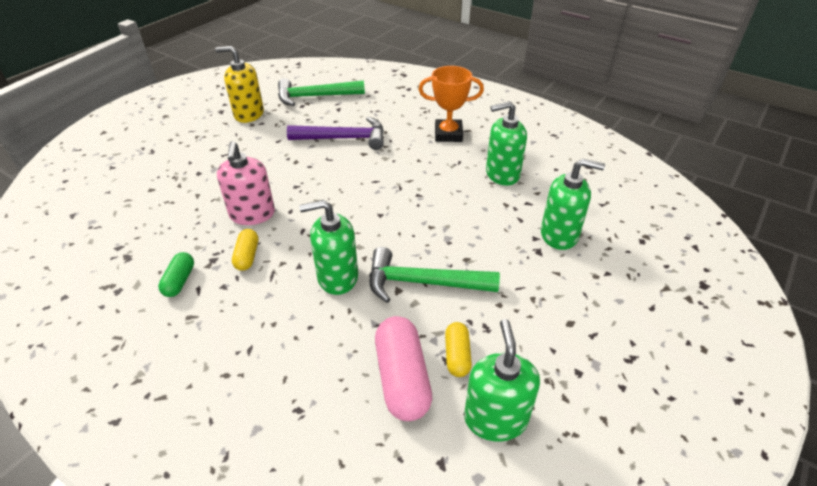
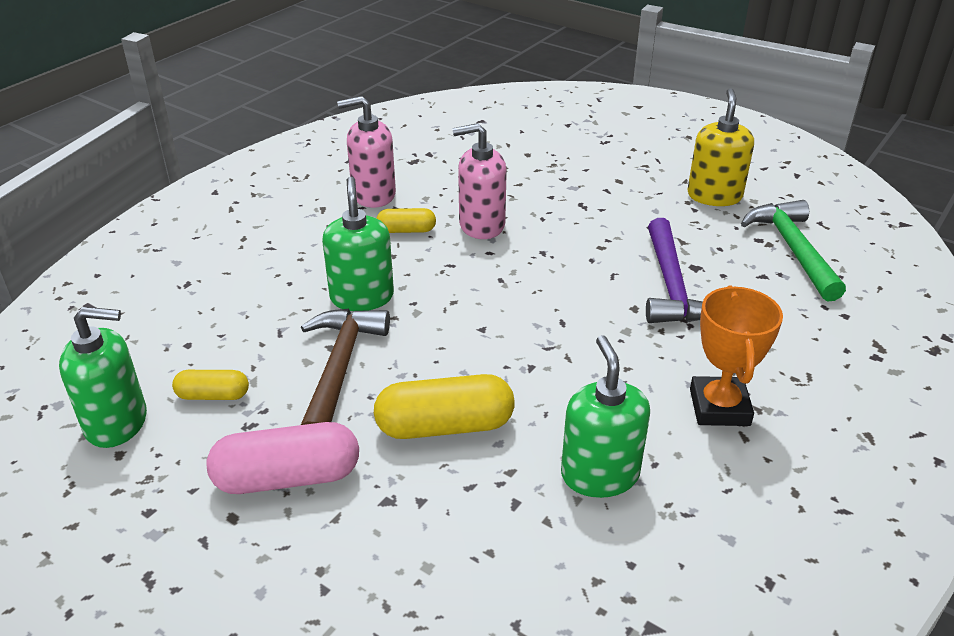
camera: 90 degrees right, 5 degrees down
(179, 281) = (373, 195): green capsule -> pink soap dispenser
(402, 378) = (197, 351): pink capsule -> pink capsule (287, 477)
(422, 282) = (340, 368): green hammer -> brown hammer
(474, 229) = (445, 426): none -> yellow capsule
(559, 235) = (425, 535): green soap dispenser -> none

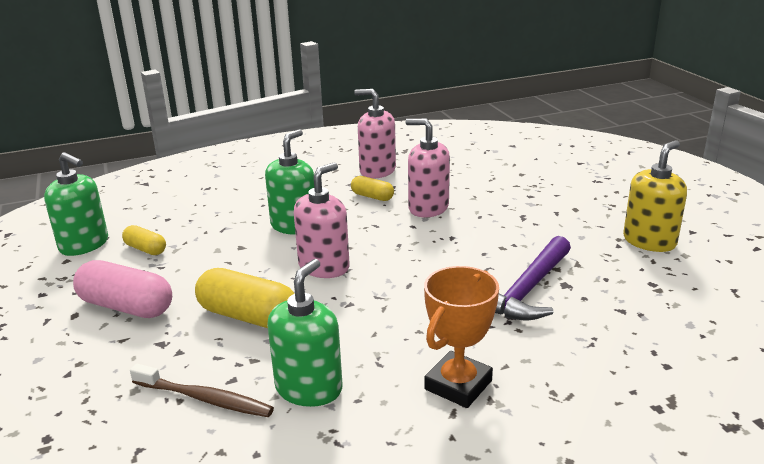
camera: 35 degrees right, 10 degrees down
(340, 368) = (230, 260): brown hammer -> none
(455, 335) = (324, 267): none -> pink soap dispenser
(514, 537) = (205, 399): none -> brown toothbrush
(792, 249) = (677, 300): green hammer -> none

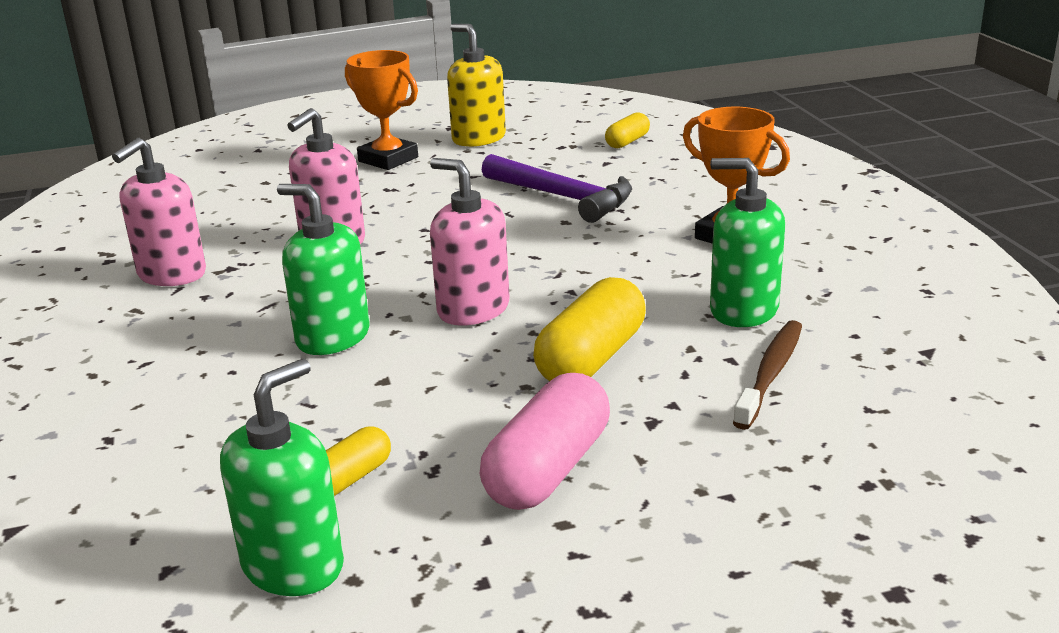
camera: 85 degrees left, 0 degrees up
(372, 196) = (268, 278): yellow capsule -> yellow capsule (627, 142)
(581, 209) = (388, 159): none -> orange trophy

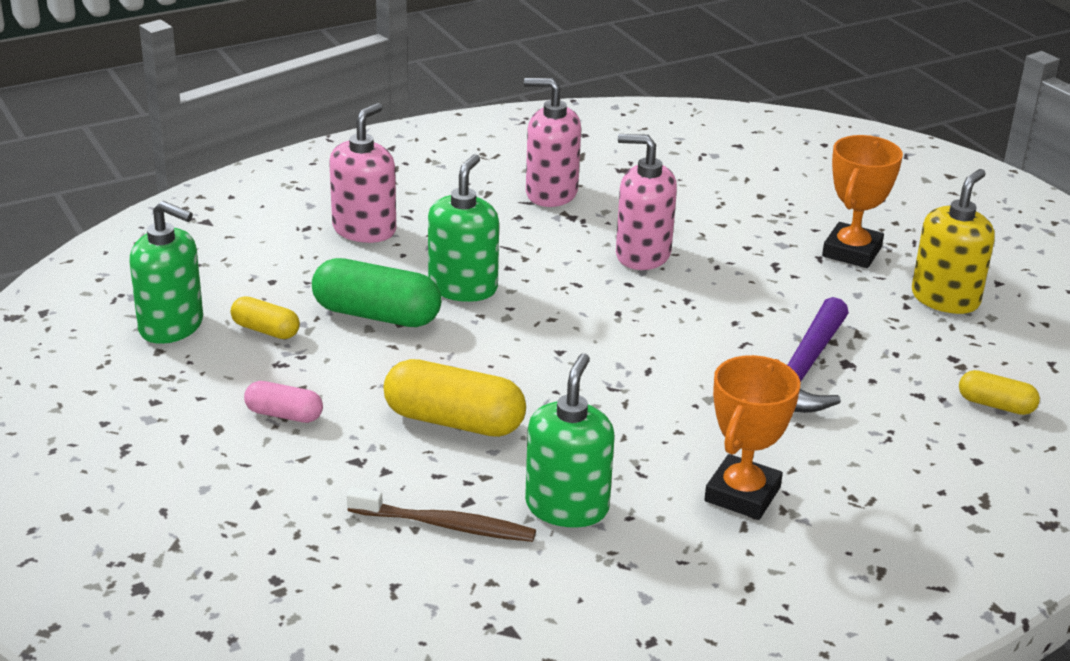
camera: 75 degrees right, 5 degrees up
(358, 395) = (376, 315): none -> green capsule
(473, 309) = (528, 349): pink soap dispenser -> pink soap dispenser (364, 230)
(548, 469) = (284, 414): pink capsule -> pink capsule, size x0.56

